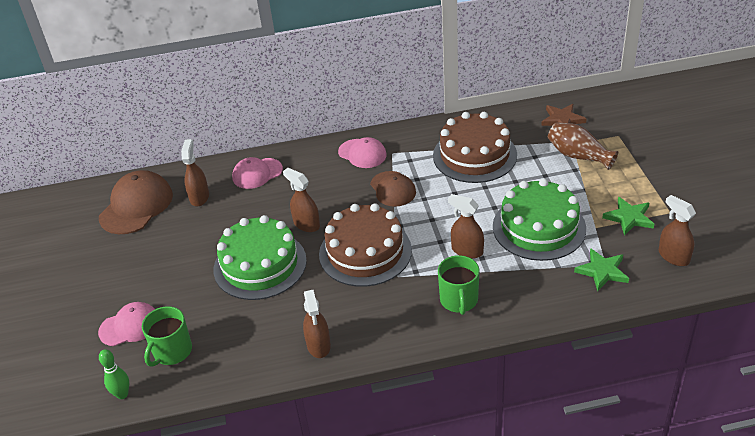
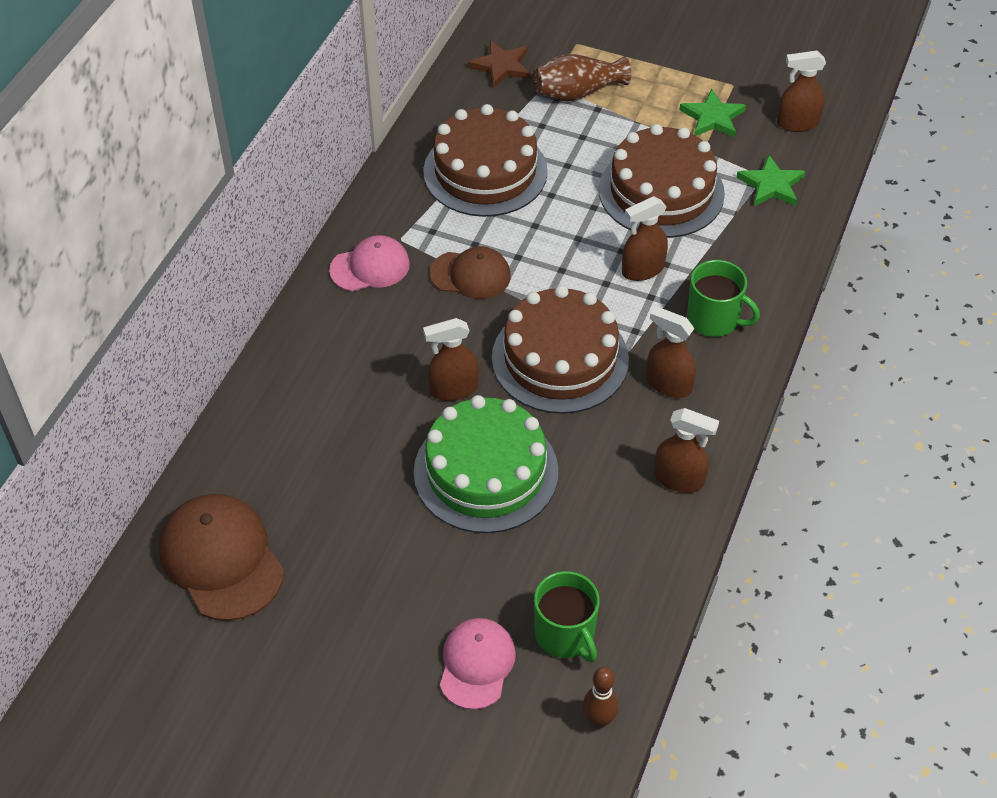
camera: 60 degrees left, 10 degrees up
(122, 394) = (598, 720): green bowling pin -> brown bowling pin
(199, 197) = (279, 477): brown spray bottle -> brown spray bottle (668, 384)
(257, 173) = (295, 391): pink cap -> none
(539, 227) = (661, 191): green cake -> brown cake

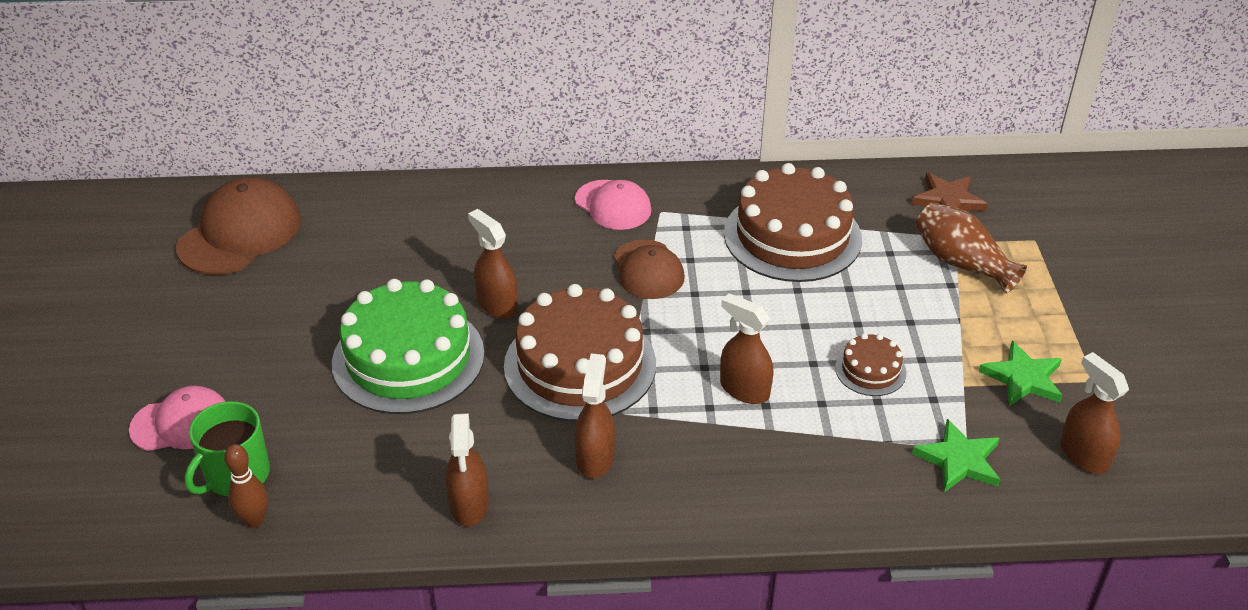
camera: 65 degrees right, 10 degrees down
(598, 720) = (142, 531): brown bowling pin -> brown bowling pin (254, 520)
(661, 191) = (870, 370): brown cake -> brown cake, size x0.46
(714, 319) = (712, 469): green mug -> none

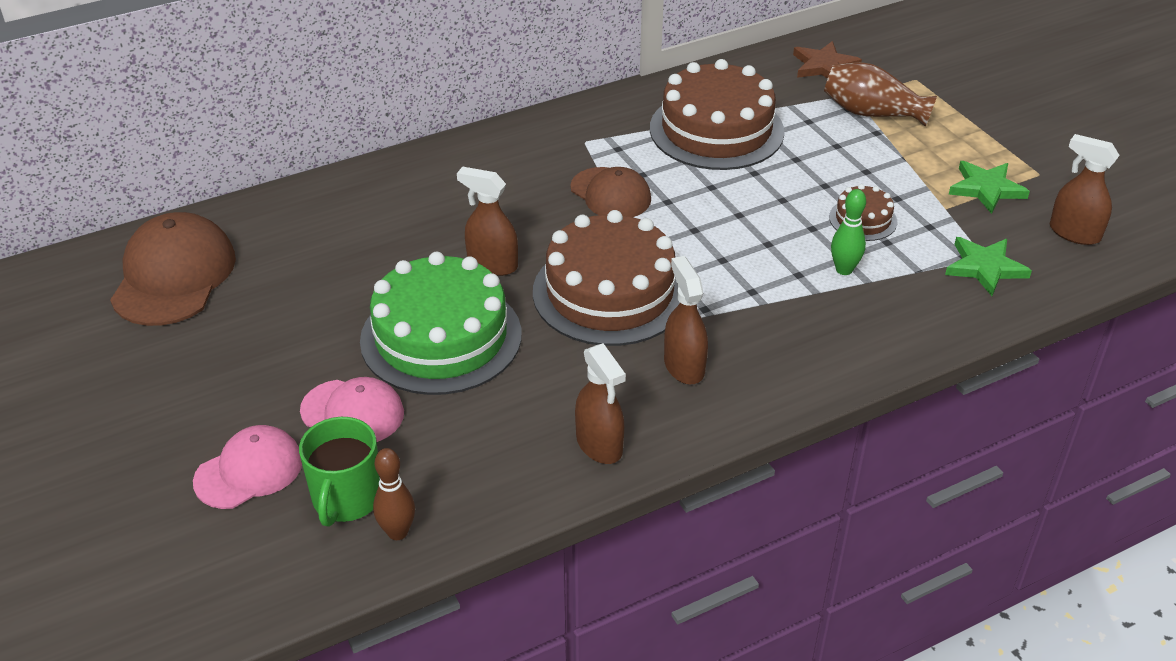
camera: 25 degrees left, 0 degrees up
(613, 205) = (536, 148): pink cap -> pink cap (353, 412)
(744, 389) = (770, 267): brown spray bottle -> none
(814, 415) = (844, 270): none -> green bowling pin

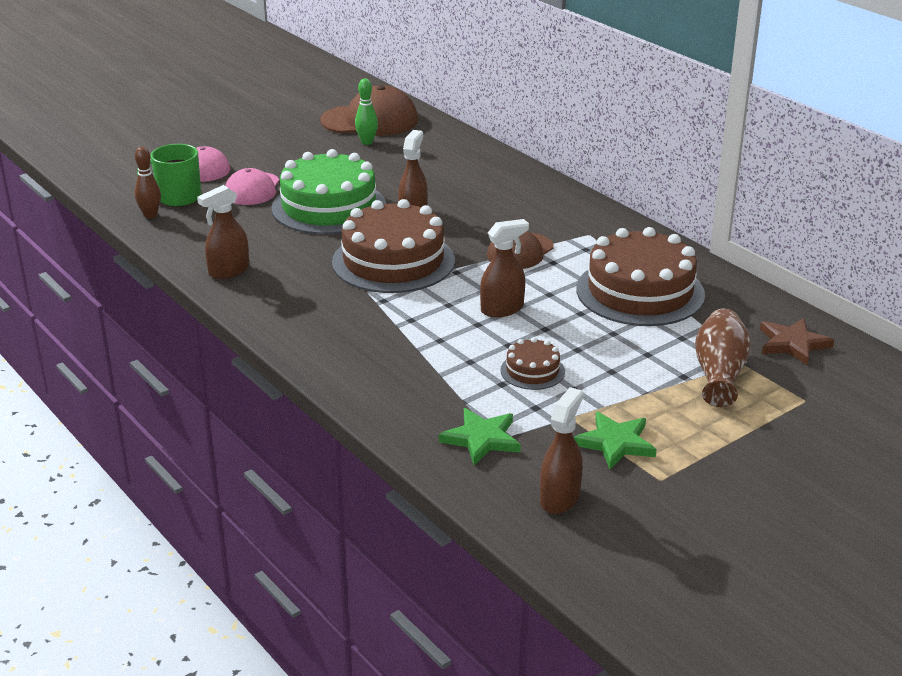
camera: 80 degrees right, 10 degrees down
(684, 366) = (314, 296): brown spray bottle -> brown spray bottle (502, 309)
(844, 270) = (454, 362): green bowling pin -> green bowling pin (367, 142)

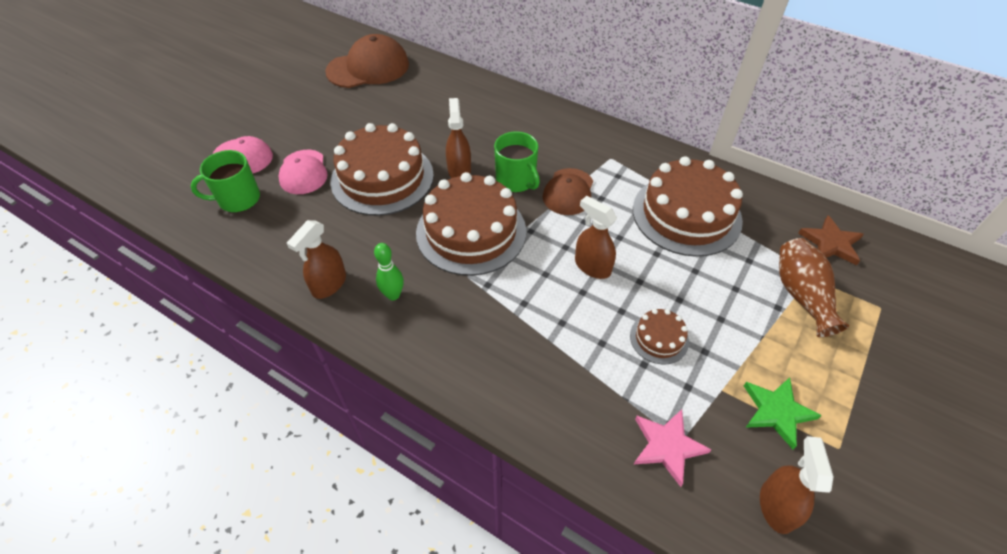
camera: 20 degrees left, 20 degrees up
(150, 215) = (221, 229): brown bowling pin -> none
(329, 207) = (382, 178): green cake -> brown cake
(367, 142) = (378, 93): green bowling pin -> green bowling pin (393, 295)
(469, 233) = (516, 180): none -> green mug
(481, 439) = (667, 446): green star -> pink star
(502, 309) = (592, 266): brown spray bottle -> brown spray bottle turned 90 degrees counterclockwise

